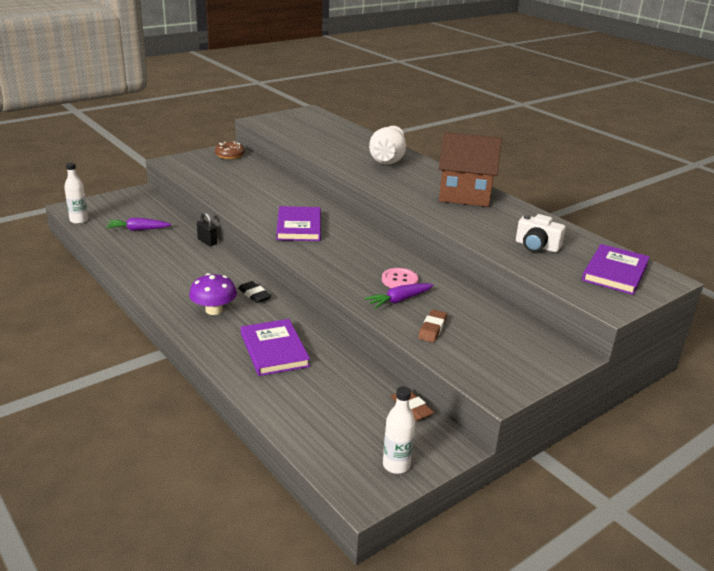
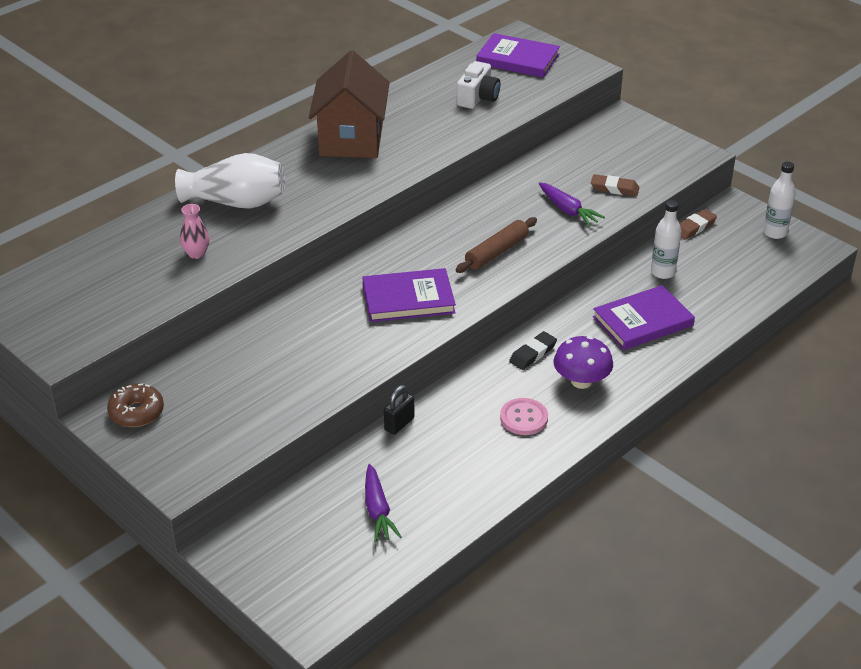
camera: 95 degrees left, 10 degrees up
(79, 220) = (361, 595): white bottle -> white bottle (662, 272)
(334, 148) = (196, 254): none -> pink vase
(345, 263) = (496, 252): none -> brown rolling pin
(399, 280) = (523, 211): pink button -> pink button (524, 418)

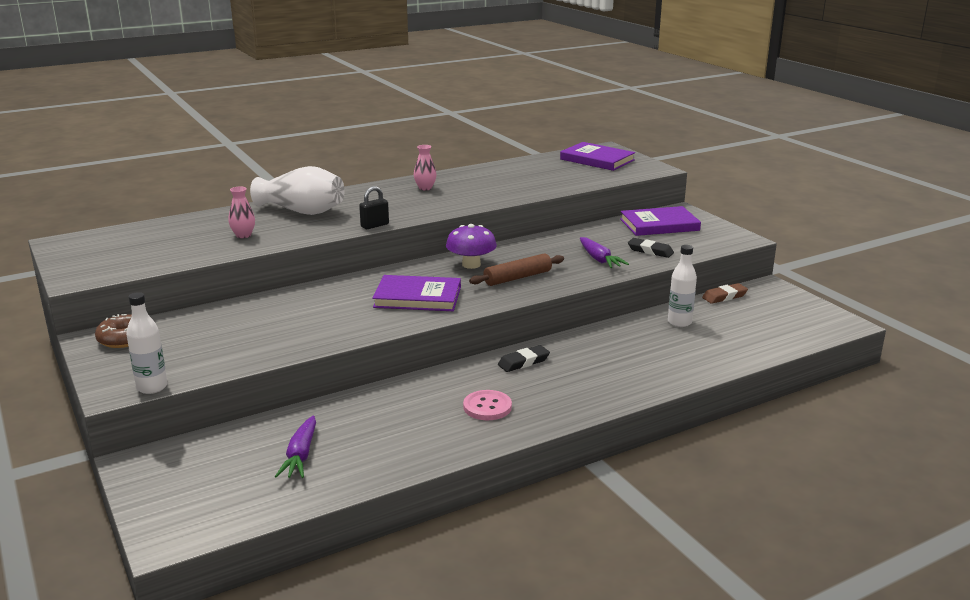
camera: 15 degrees right, 15 degrees down
(351, 140) = (425, 188): brown house -> pink vase
(399, 424) = (366, 394): black padlock -> black padlock (374, 225)
(478, 97) = (549, 176): white camera -> none
(581, 381) = (559, 388): purple mushroom -> purple mushroom (471, 264)
(614, 188) = (650, 251): brown eraser -> black eraser
(642, 321) = (643, 353): purple book -> purple book (659, 225)
(775, 233) = (803, 309): white bottle -> white bottle (152, 387)

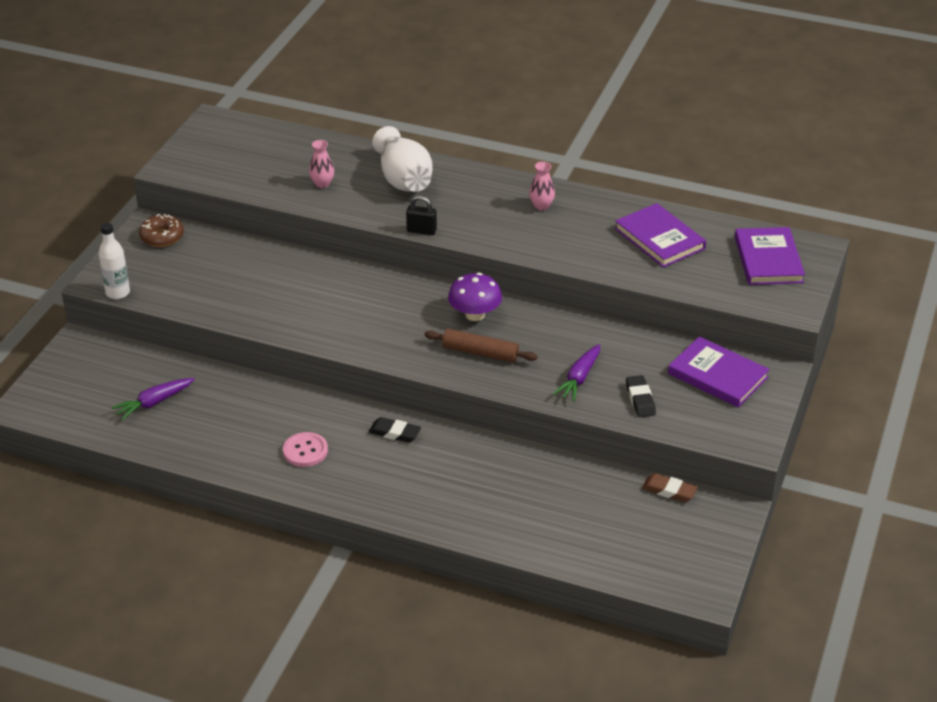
camera: 50 degrees right, 15 degrees up
(417, 297) = (378, 322): purple book -> purple book (659, 239)
(679, 322) = (575, 486): white bottle -> none

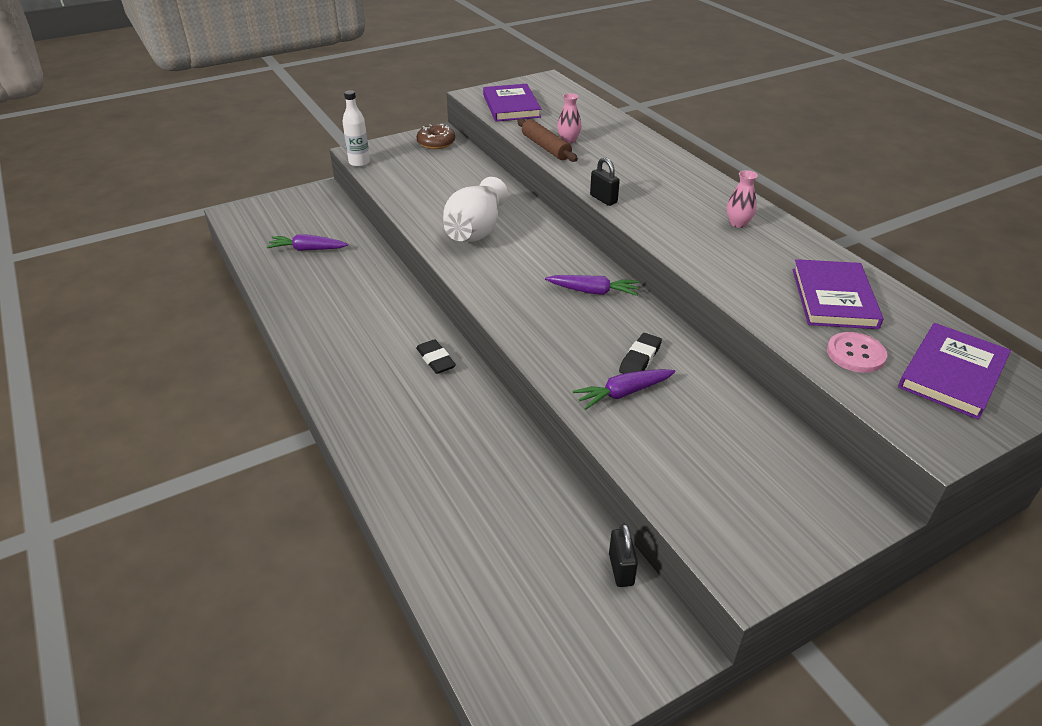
camera: 40 degrees right, 0 degrees up
(305, 451) = (353, 336): pink button -> pink button (855, 354)
(403, 179) = (637, 160): white vase -> white vase (476, 230)
(475, 314) = (593, 291): purple mushroom -> purple carrot
(480, 353) = (558, 324): brown rolling pin -> brown rolling pin (546, 147)
(640, 399) = (663, 448): black eraser -> black eraser (640, 359)
(669, 490) = (621, 569): brown eraser -> black padlock
(717, 375) = (782, 472): purple book -> purple book (511, 106)

